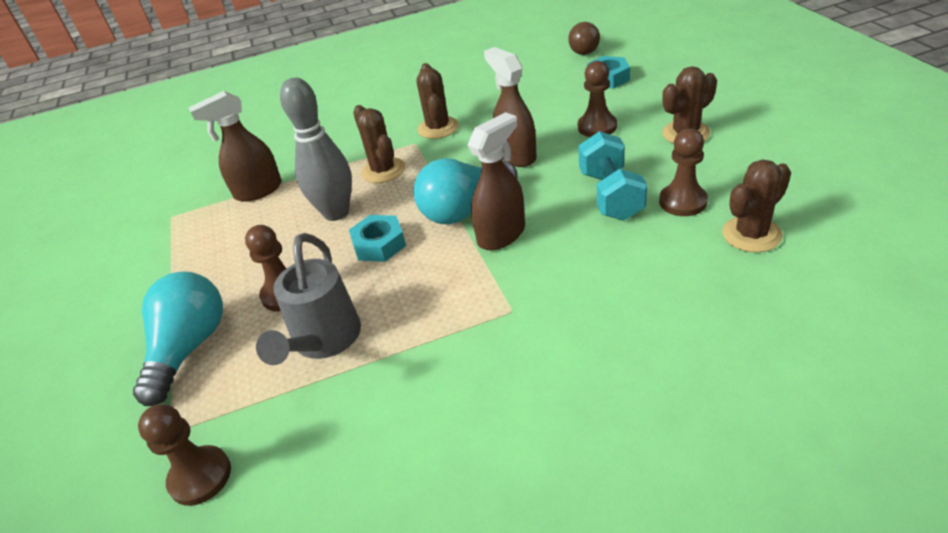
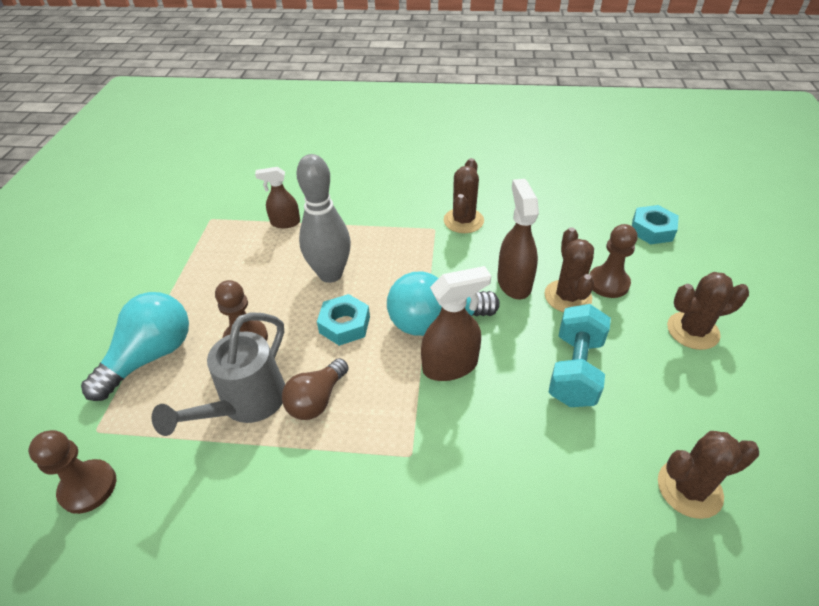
camera: 20 degrees right, 5 degrees up
(258, 191) = (285, 223): brown spray bottle -> brown spray bottle, size x0.66
(383, 170) = (392, 247): brown cactus -> brown cactus (567, 296)
(584, 49) = (648, 186): brown light bulb -> brown light bulb (317, 399)
(682, 202) = (641, 412): brown pawn -> none

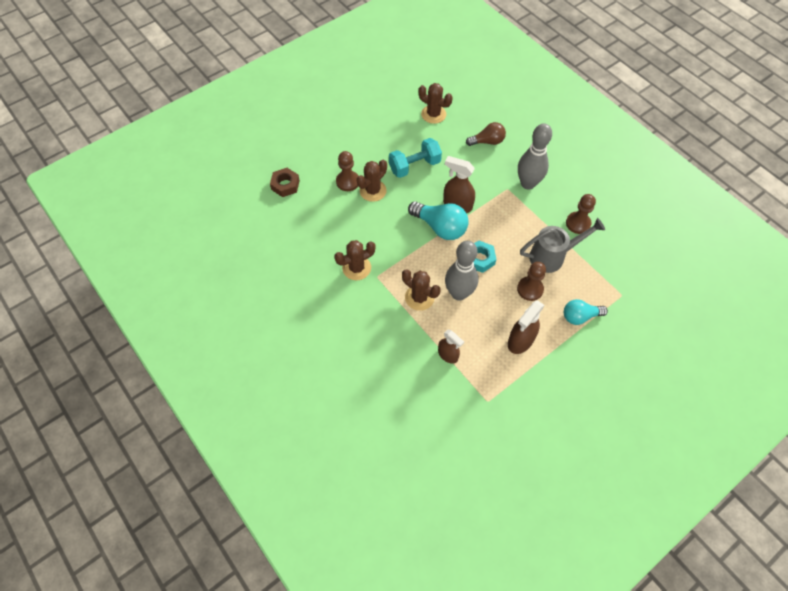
camera: 135 degrees left, 15 degrees up
(88, 487) = (634, 271): brown pawn -> brown pawn (578, 223)
(151, 356) = (580, 316): turquoise light bulb -> turquoise light bulb, size x0.65
(317, 399) = (522, 235): brown light bulb -> brown light bulb (487, 141)
(388, 497) = (528, 183): none -> grey bowling pin
(514, 283) = (384, 215): brown spray bottle -> brown spray bottle (520, 341)
(652, 230) = (285, 185): turquoise nut -> brown nut
(692, 331) = (351, 142): brown cactus -> brown cactus (419, 297)

